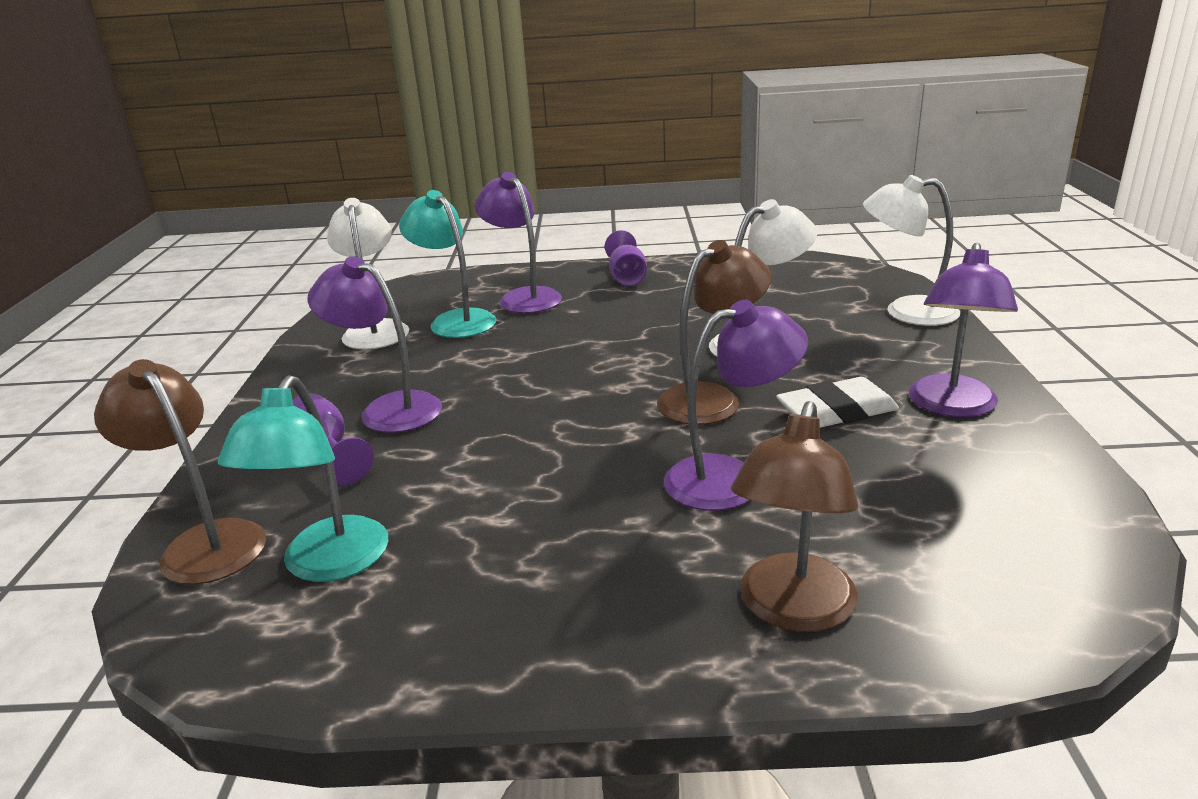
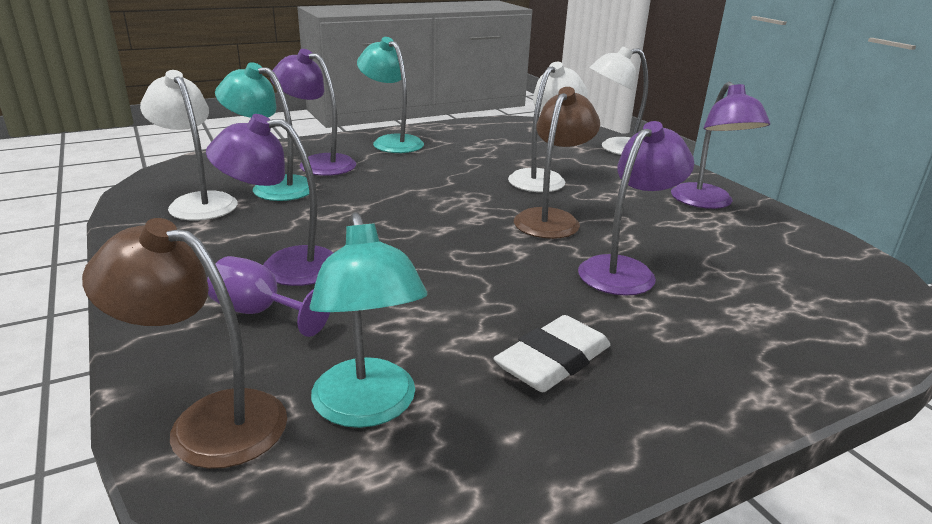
camera: 30 degrees left, 0 degrees up
(626, 277) = (392, 142): purple goblet -> turquoise lamp
(792, 610) = (761, 348): brown lamp -> none
(836, 411) = (643, 215): white eraser -> white eraser (553, 361)

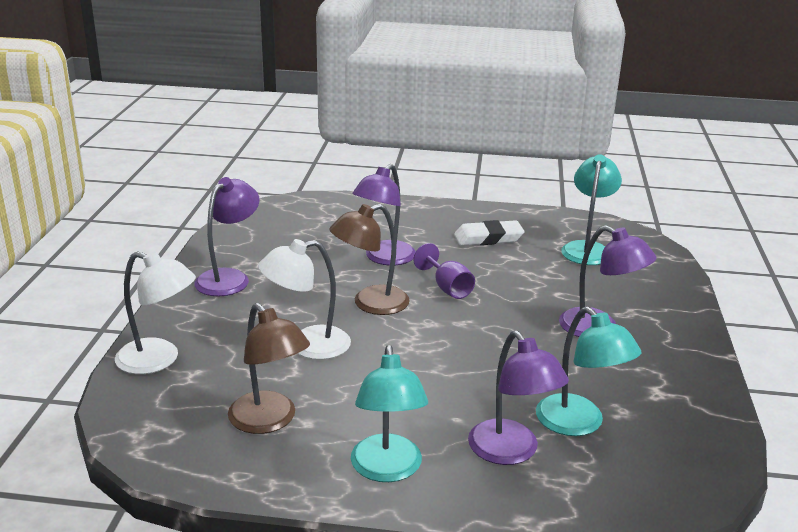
camera: 145 degrees left, 0 degrees up
(198, 202) = (659, 424): white lamp -> none
(208, 421) = (658, 264): brown lamp -> brown lamp (269, 421)
(260, 312) = (624, 302): purple goblet -> purple goblet (447, 288)
(625, 270) = (384, 258): purple lamp -> purple lamp turned 45 degrees counterclockwise

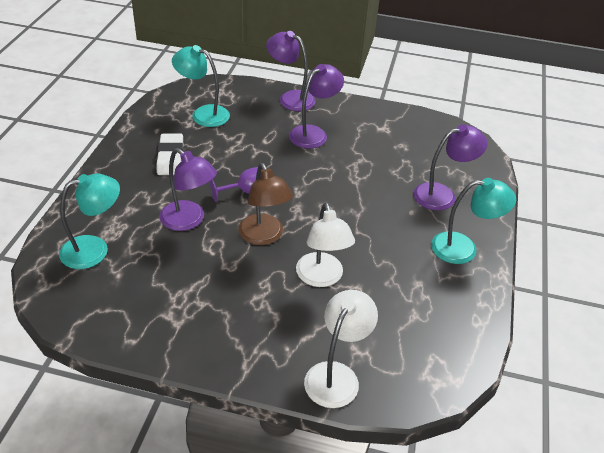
camera: 85 degrees left, 15 degrees up
(229, 278) = (199, 327): purple lamp -> purple lamp (290, 98)
(269, 421) = (418, 303): brown lamp -> none
(579, 424) = (414, 164): turquoise lamp -> turquoise lamp (94, 249)

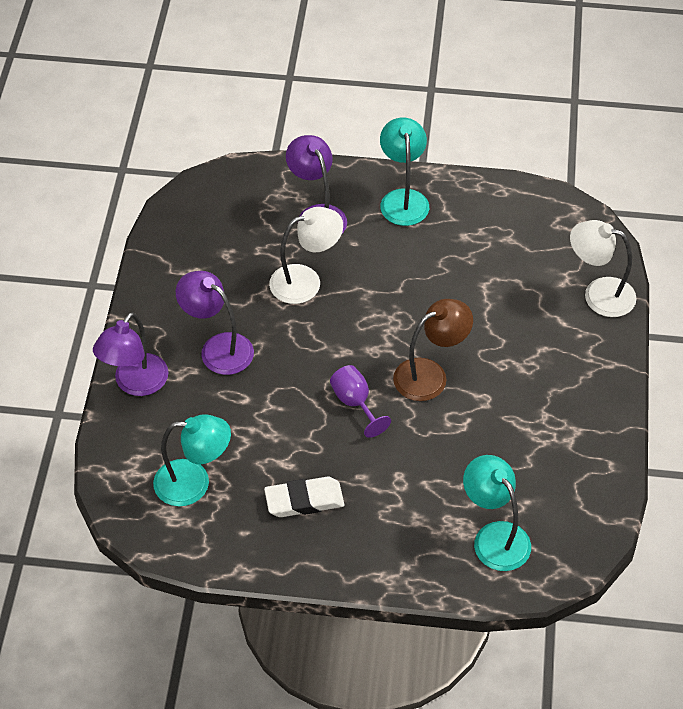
camera: 95 degrees left, 10 degrees up
(189, 220) = (422, 453): purple lamp -> none
(203, 114) = (194, 483): turquoise lamp -> turquoise lamp turned 105 degrees counterclockwise
(321, 278) = (479, 316): white lamp -> white lamp (306, 281)

